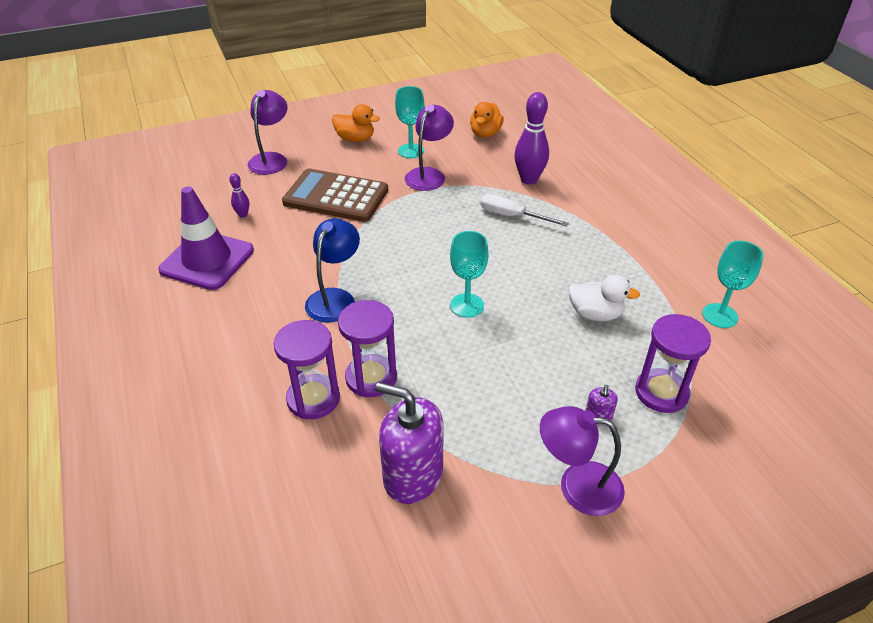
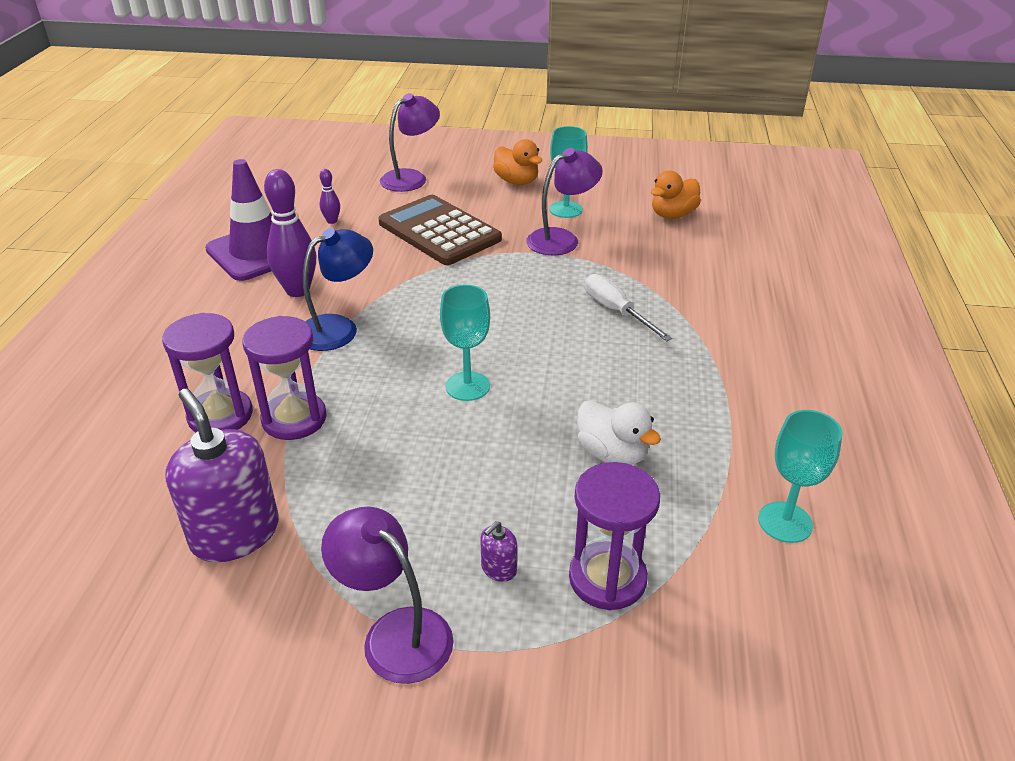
camera: 30 degrees right, 5 degrees down
(529, 179) = (677, 279): purple bowling pin -> purple bowling pin (298, 290)

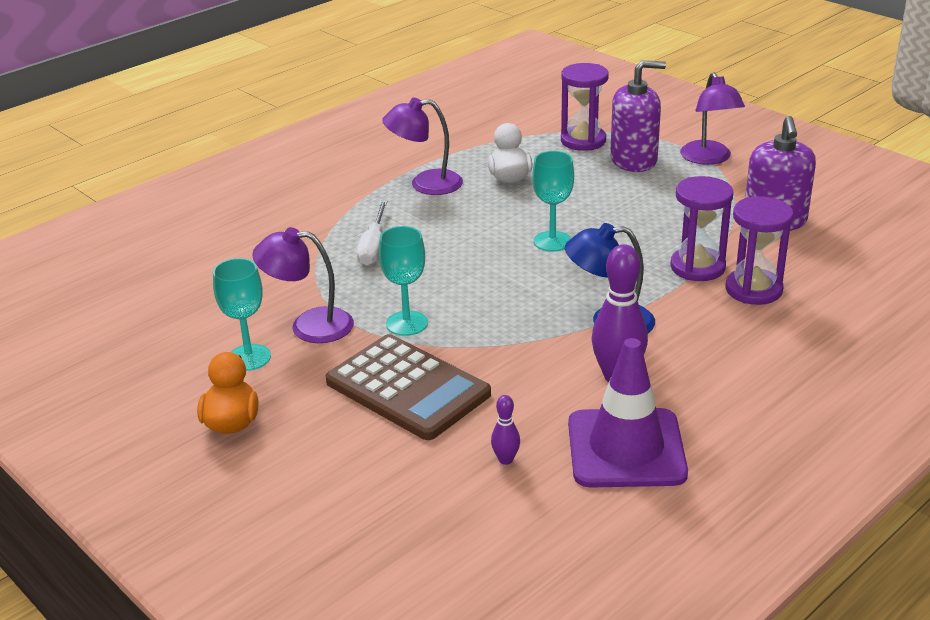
camera: 140 degrees left, 5 degrees down
(411, 178) = (336, 493): purple lamp -> purple lamp (425, 184)
(439, 231) = (408, 388): brown calculator -> brown calculator turned 45 degrees counterclockwise
(498, 569) = (633, 160): purple soap dispenser -> purple soap dispenser, size x2.40
(673, 215) = (171, 306): orange duck -> none
(785, 522) = (466, 127): turquoise goblet -> turquoise goblet (407, 323)

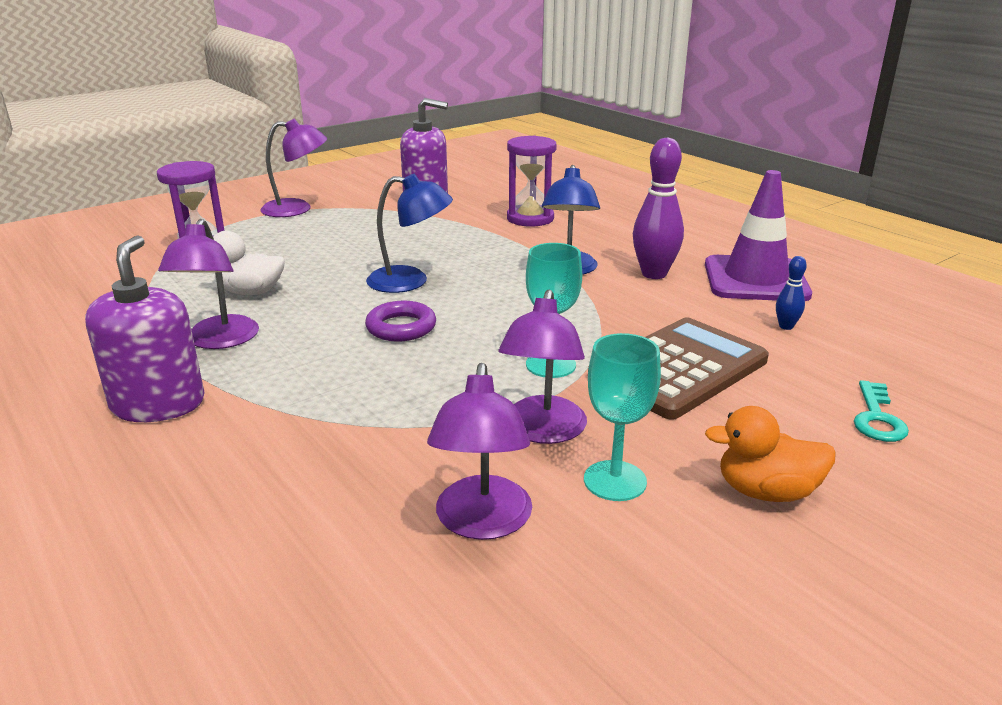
camera: 85 degrees left, 5 degrees down
(211, 311) = (482, 523): none -> purple lamp
(331, 495) = (877, 418): none -> turquoise key
(373, 247) = (362, 381): white screwdriver -> none
(460, 250) = (401, 327): none -> purple ring
(505, 459) = (786, 326): purple bowling pin -> blue bowling pin
(552, 241) = (410, 281): turquoise goblet -> blue lamp
(633, 160) = (270, 235): purple soap dispenser -> purple soap dispenser (158, 404)
(697, 267) = (487, 231): purple hourglass -> none

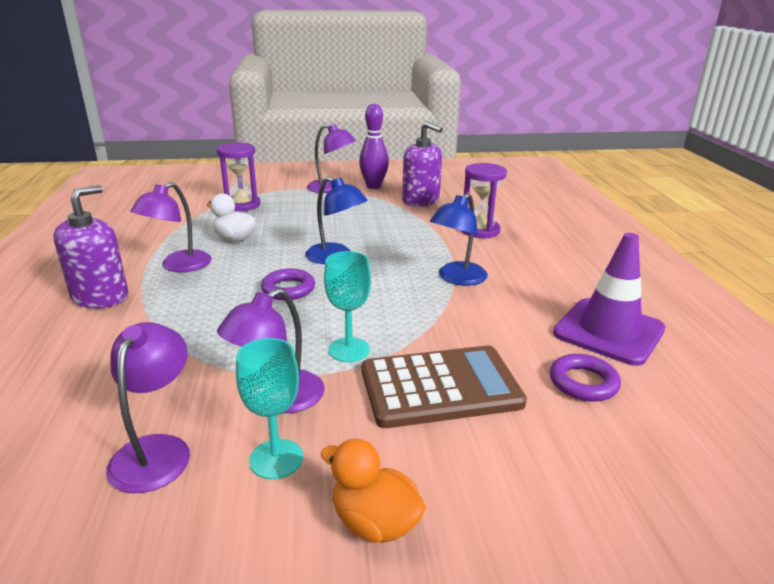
camera: 30 degrees right, 0 degrees up
(482, 523) = (156, 450): purple lamp -> purple lamp turned 150 degrees clockwise
(654, 274) = (522, 301): purple bowling pin -> purple bowling pin (373, 186)
(786, 326) = (583, 383): blue bowling pin -> purple ring
(877, 418) = (562, 501): turquoise key -> none

